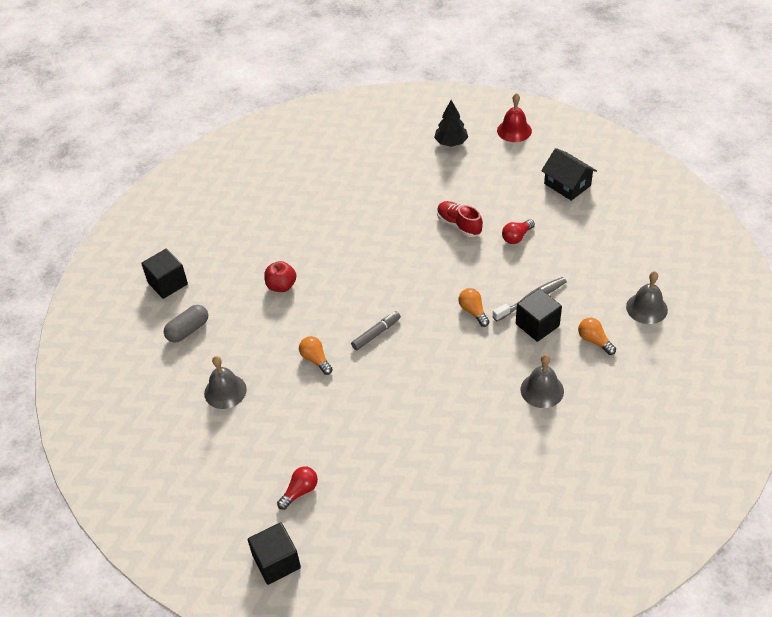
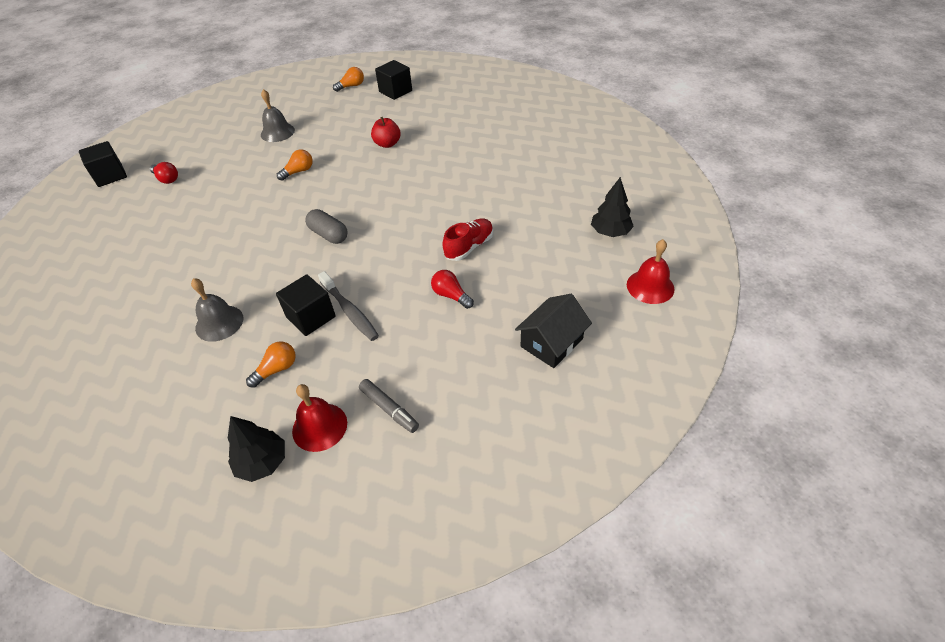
camera: 85 degrees right, 0 degrees up
(188, 330) = (344, 107): grey capsule -> grey capsule (329, 235)
(376, 334) = (321, 202): grey marker -> grey marker (389, 409)
(473, 311) = (339, 265): orange light bulb -> orange light bulb (351, 86)
(646, 308) = (319, 427): grey bell -> red bell
(679, 337) = (262, 462): none -> black tree

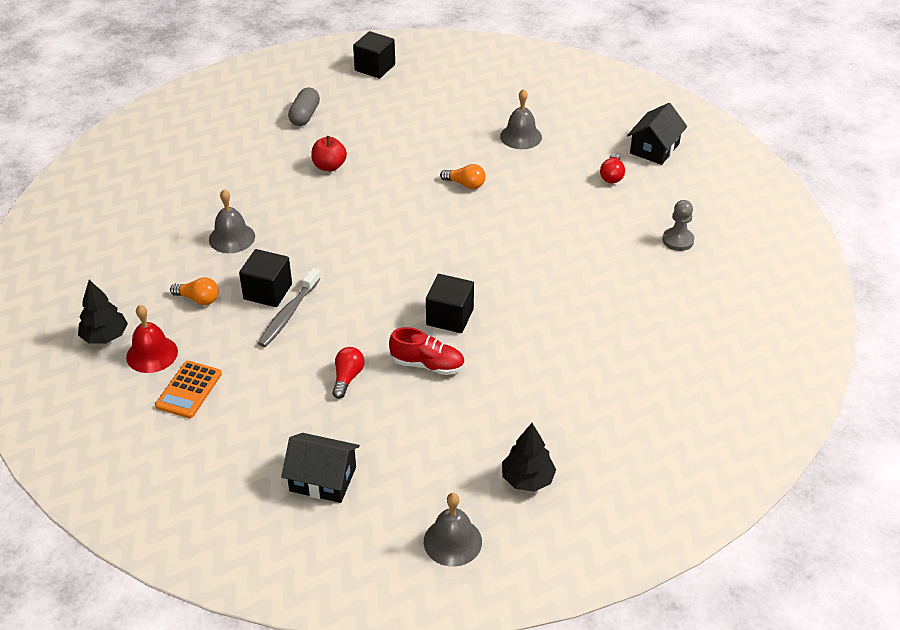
camera: 60 degrees right, 5 degrees down
(167, 179) = (393, 104): red light bulb -> red light bulb (612, 176)
(329, 235) = (382, 252): grey capsule -> grey capsule (305, 116)
(351, 86) = (654, 148): orange light bulb -> black house
(387, 144) = (562, 228): red apple -> red apple (329, 166)
(389, 409) = (189, 390): grey marker -> orange calculator
(395, 91) = (674, 189): black cube -> black cube (450, 317)
(442, 105) = (678, 240): none -> grey pawn
(650, 286) = (452, 541): red bell -> grey bell

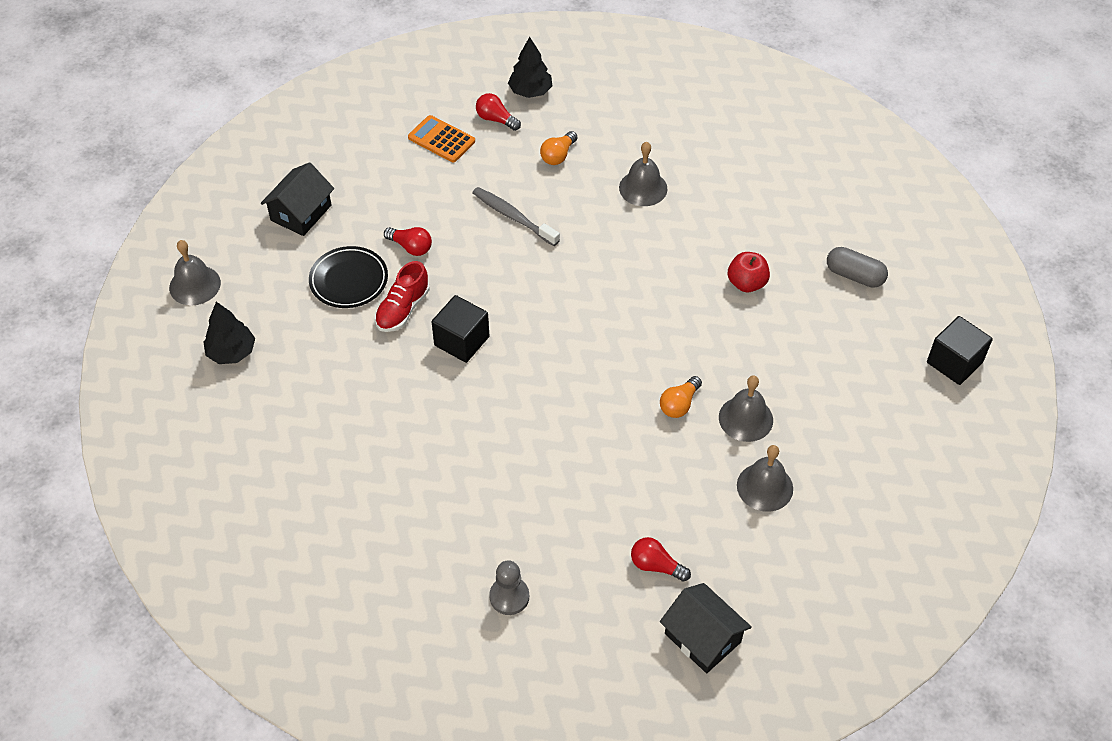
camera: 105 degrees right, 10 degrees up
(152, 354) = (496, 119): red bell -> red light bulb
(268, 291) = (551, 206): black cube -> none
(405, 413) = (349, 280): none -> black plate
(464, 151) = (745, 418): none -> grey bell

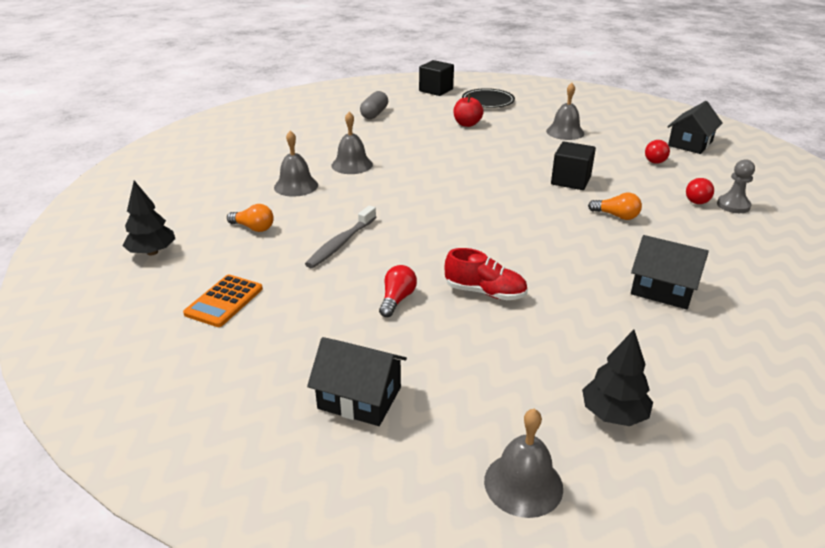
camera: 100 degrees left, 20 degrees down
(349, 280) = (460, 336): black plate -> black plate (488, 102)
(366, 447) = (663, 289): none -> black house
(461, 341) = (507, 253): black cube -> black cube (570, 180)
(496, 119) = (194, 268): red light bulb -> red light bulb (697, 199)
(679, 404) = (517, 159): orange light bulb -> orange light bulb (616, 216)
(745, 418) = (515, 139): grey bell -> grey bell (352, 165)
(746, 283) = (392, 144): red apple -> red apple (467, 124)

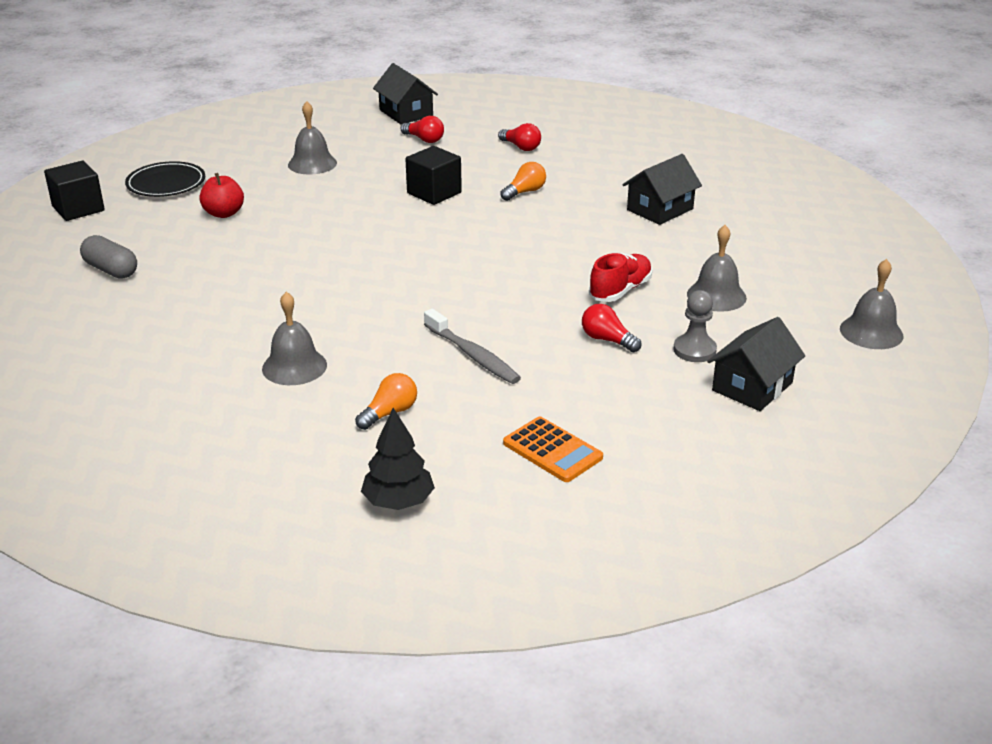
camera: 70 degrees left, 0 degrees up
(352, 165) = (268, 315): grey bell -> grey bell (716, 296)
(613, 414) = (808, 277): black tree -> none
(733, 205) = (544, 137): grey pawn -> grey pawn (694, 350)

